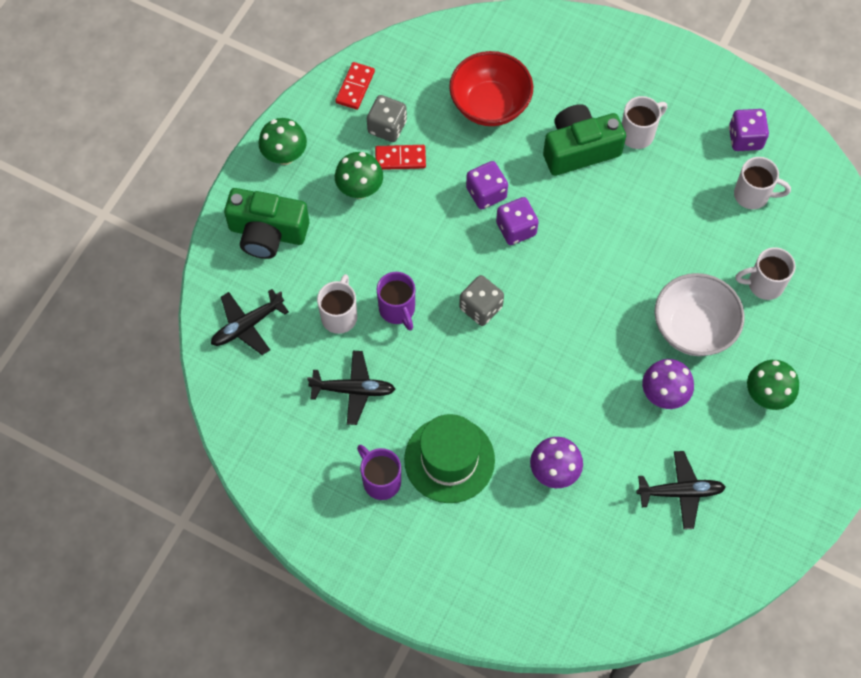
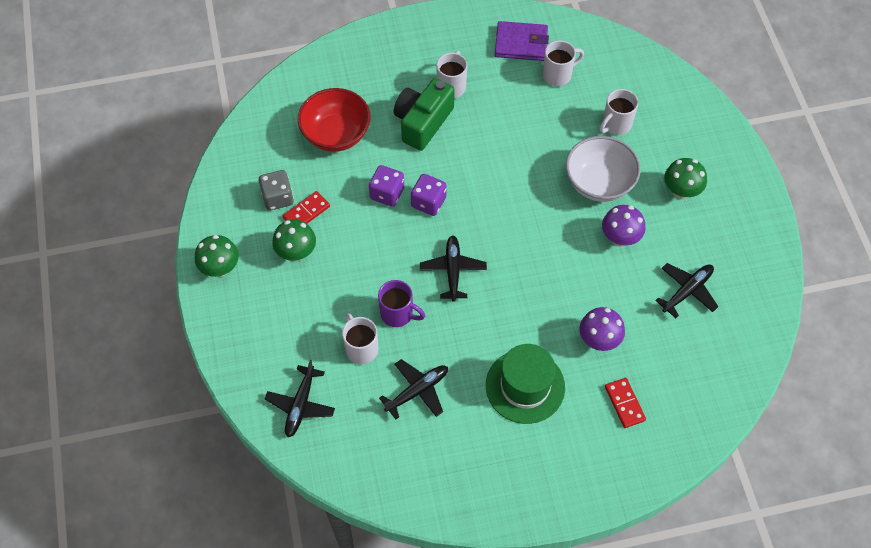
camera: 40 degrees left, 5 degrees down
(267, 233) = (256, 330): green camera -> none
(355, 87) = (230, 187): red domino -> red domino (624, 403)
(381, 480) = (492, 437): purple mug -> none
(481, 307) = (453, 270): grey dice -> black plane
(745, 138) = (521, 43): purple dice -> purple wallet

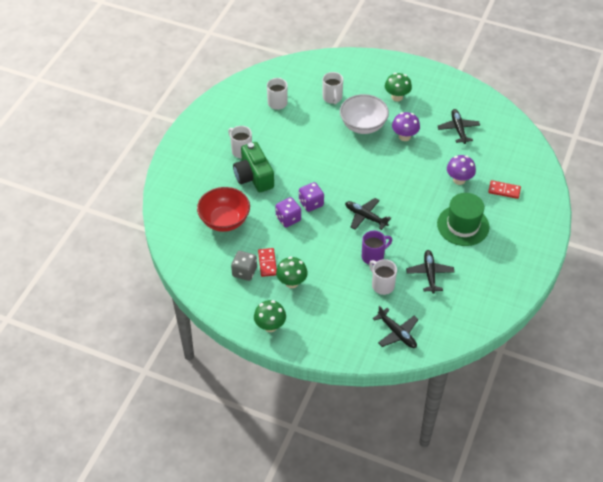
camera: 55 degrees left, 10 degrees down
(361, 348) = (382, 285): white mug -> white mug turned 45 degrees clockwise
(521, 43) = (241, 105): purple wallet -> none

